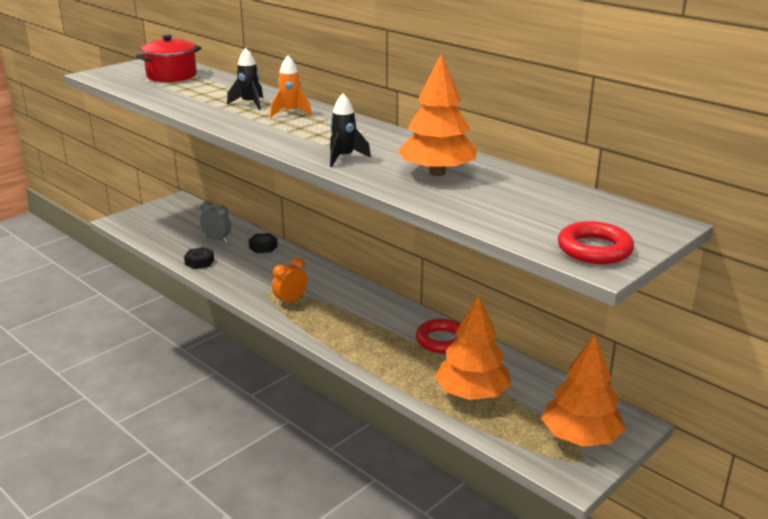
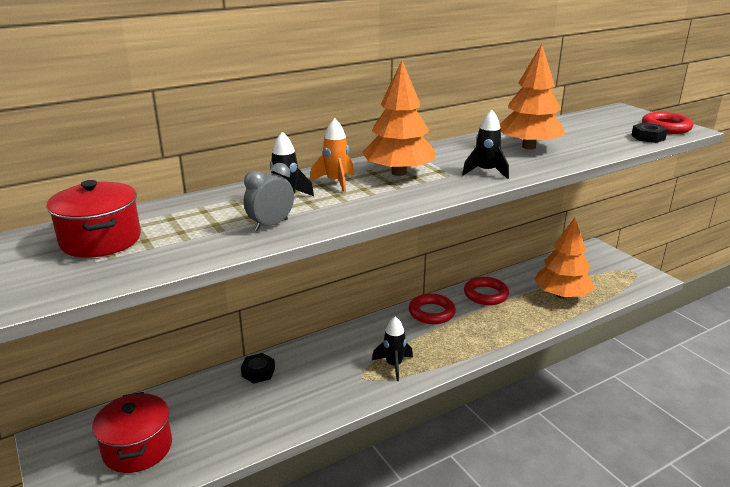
camera: 75 degrees left, 0 degrees up
(173, 225) = (137, 448): none -> red pot
(199, 262) = (267, 428): black nut -> black nut (648, 137)
(217, 239) = (212, 408): grey clock -> grey clock (271, 225)
(290, 301) = (394, 365): orange clock -> black rocket
(387, 311) = (431, 312): none -> red ring
(580, 437) = (611, 267): orange tree -> orange tree (399, 173)

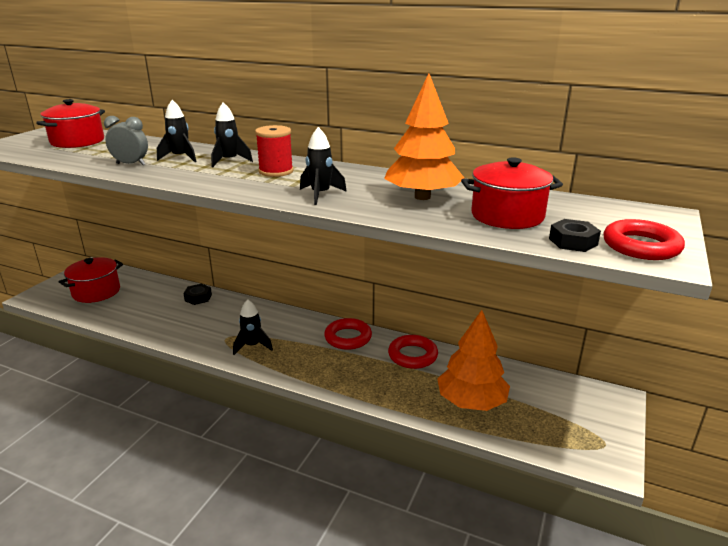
camera: 55 degrees right, 0 degrees up
(336, 182) = (229, 161): orange rocket -> black rocket
(399, 173) = (276, 171): orange tree -> red spool
(590, 138) = (507, 216): none -> red pot

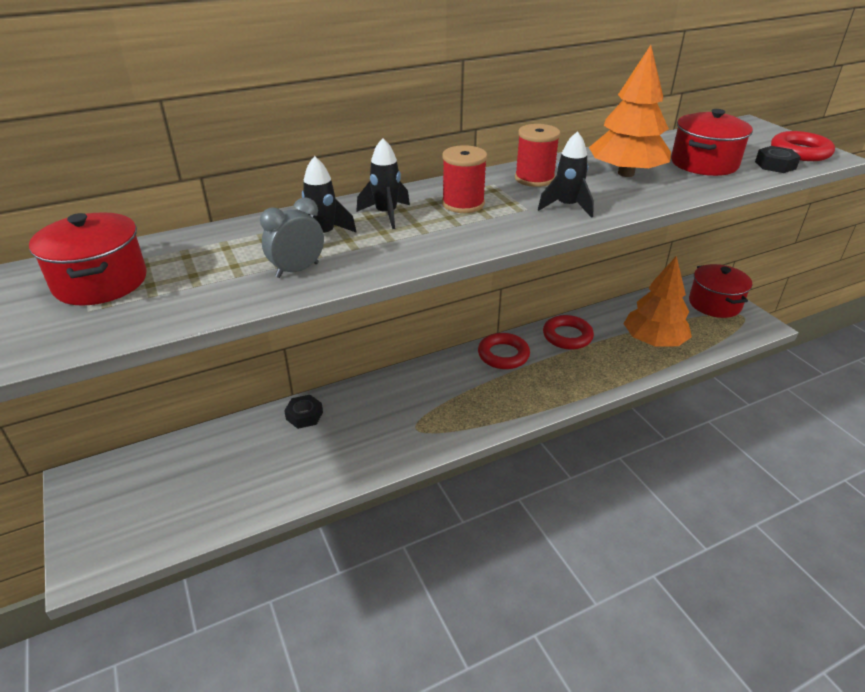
camera: 50 degrees left, 10 degrees up
(96, 292) = (165, 496): red pot -> red pot (714, 304)
(252, 346) = (452, 416): black rocket -> none
(354, 177) = (534, 179): none -> red spool

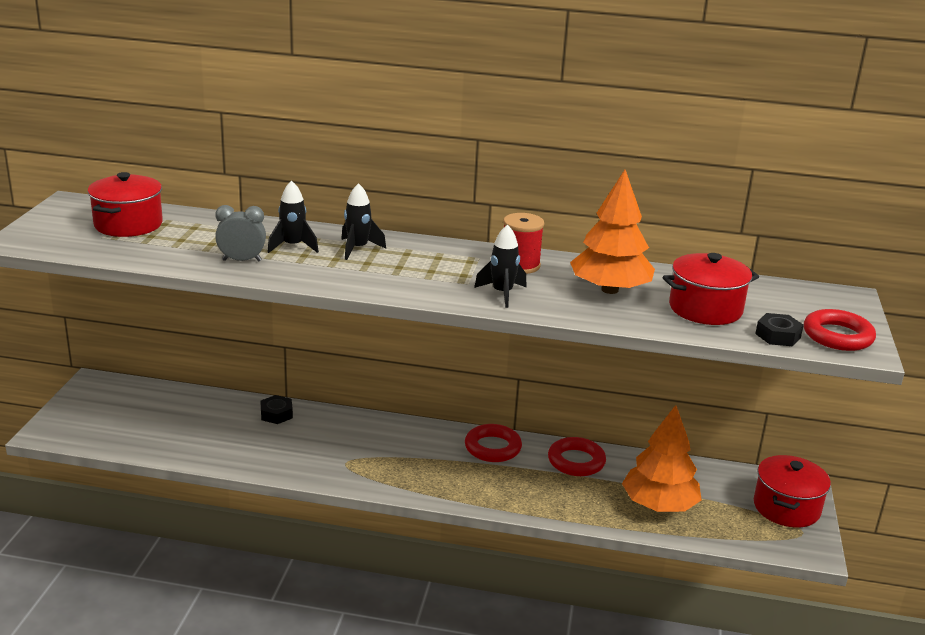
camera: 35 degrees right, 10 degrees down
(463, 204) = (426, 262): red spool -> none

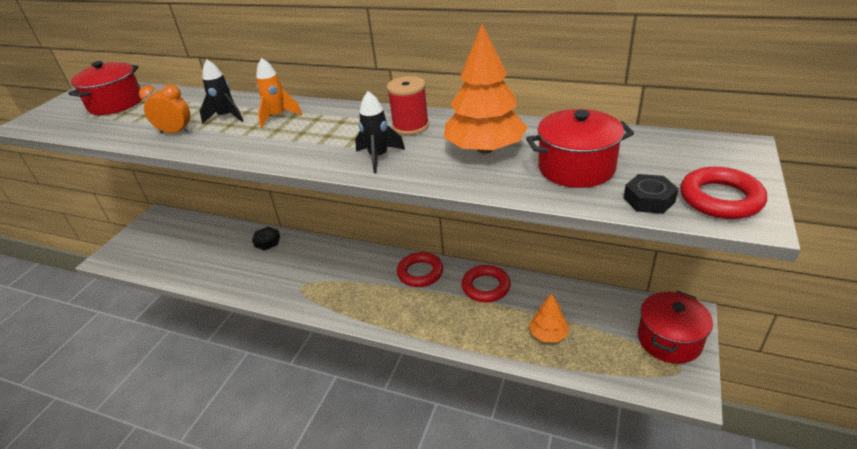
camera: 15 degrees right, 10 degrees up
(242, 260) = (176, 132): grey clock -> orange clock
(358, 249) = (278, 116): black rocket -> orange rocket
(659, 505) = (548, 334): orange tree -> orange tree, size x0.56

